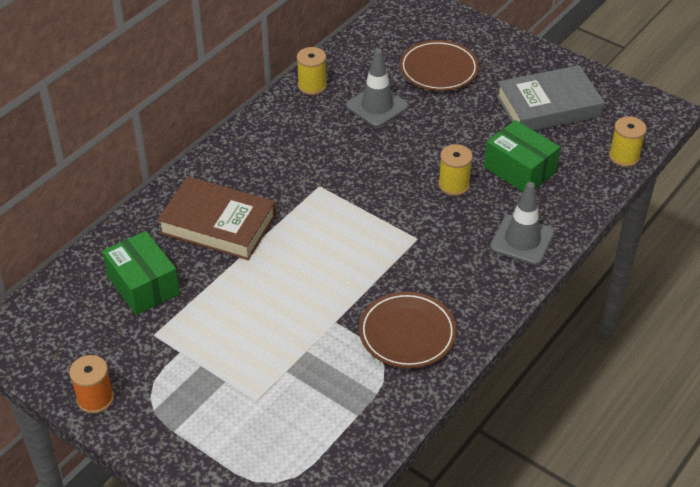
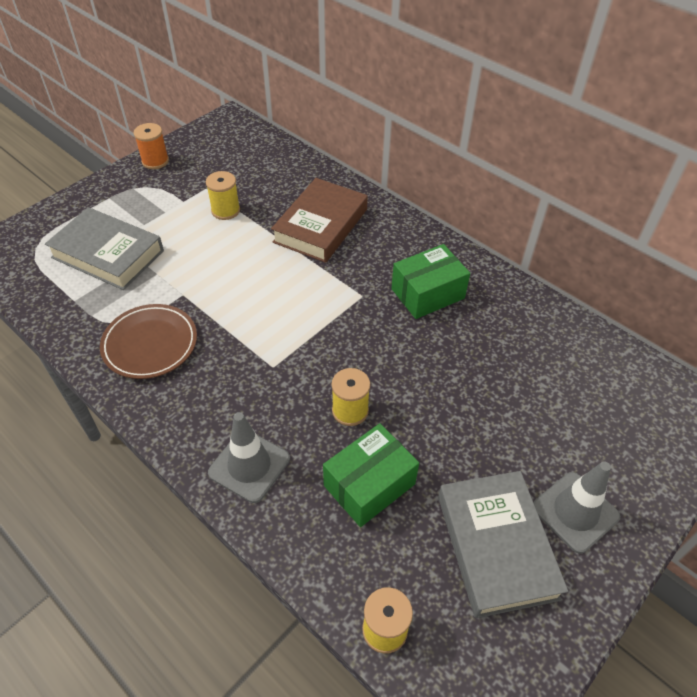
camera: 95 degrees right, 5 degrees up
(143, 285) = (259, 183): green box -> green box (427, 293)
(280, 403) = (108, 254): none -> grey book
(312, 86) = (521, 301): yellow spool -> yellow spool (225, 210)
(377, 106) = (488, 354): grey traffic cone -> grey traffic cone (575, 512)
(438, 69) = (564, 424): brown plate -> none

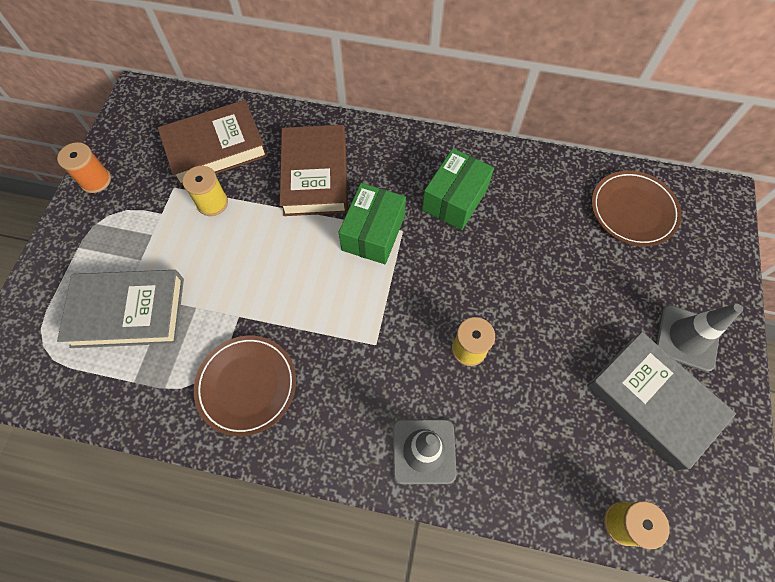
camera: 30 degrees left, 15 degrees up
(258, 175) = (215, 148): none -> brown book
(369, 485) = (529, 408): green box -> green box (373, 233)
(599, 379) = (633, 210): none -> brown plate

